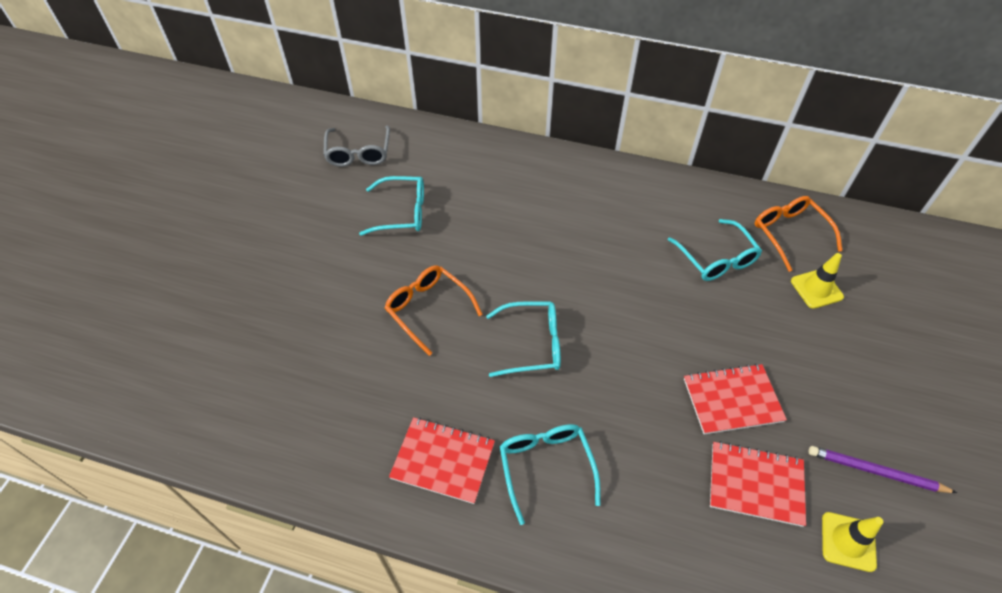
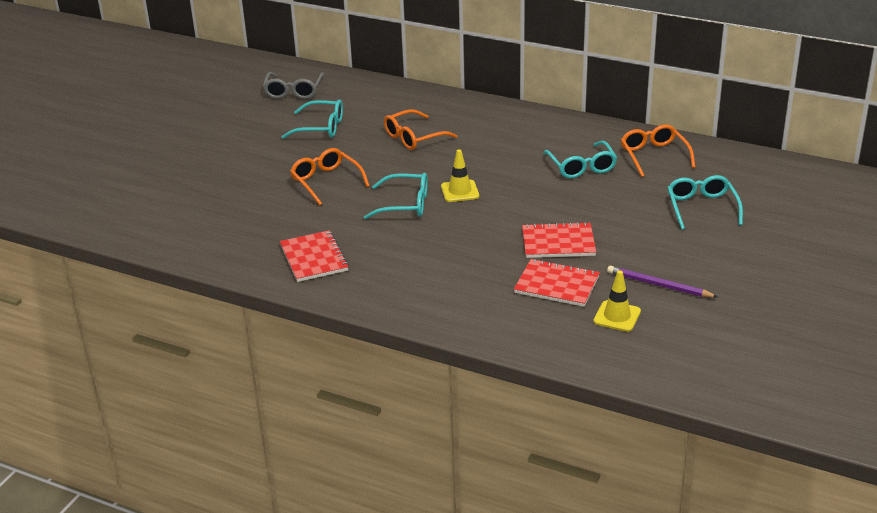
camera: 10 degrees right, 20 degrees down
(443, 460) = (314, 258): red notebook -> red notebook turned 45 degrees clockwise
(513, 222) = (414, 137): none -> orange glasses
(546, 467) = (393, 266): turquoise glasses -> turquoise glasses (702, 208)
(816, 289) = (661, 188): yellow traffic cone -> yellow traffic cone (460, 191)

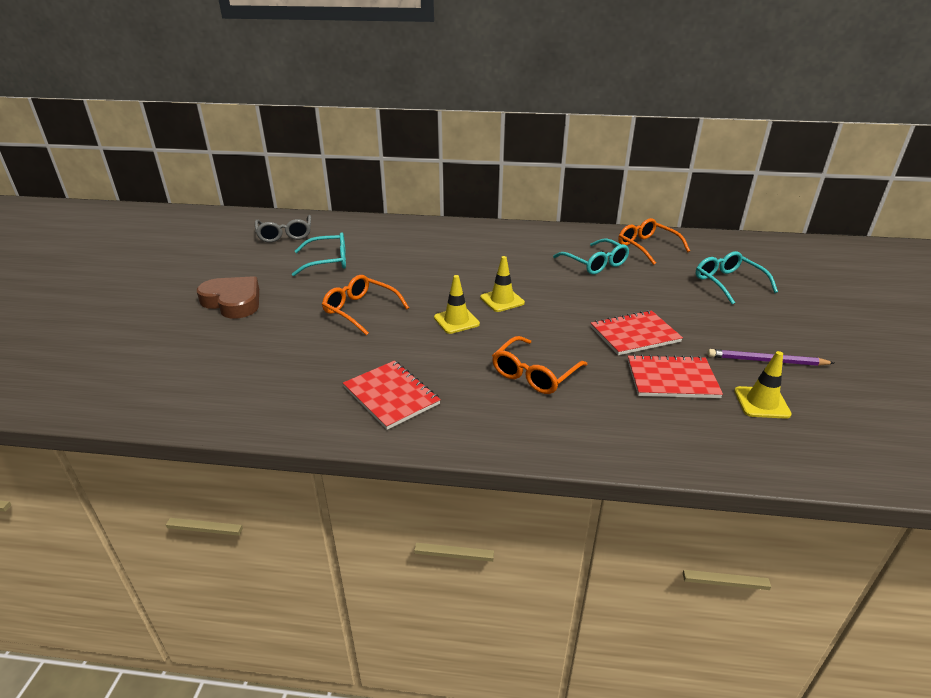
camera: 20 degrees left, 0 degrees up
(221, 157) = (233, 302): none -> brown heart
(405, 204) = (456, 321): turquoise glasses -> yellow traffic cone
(414, 137) = (424, 259): orange glasses -> orange glasses (534, 374)

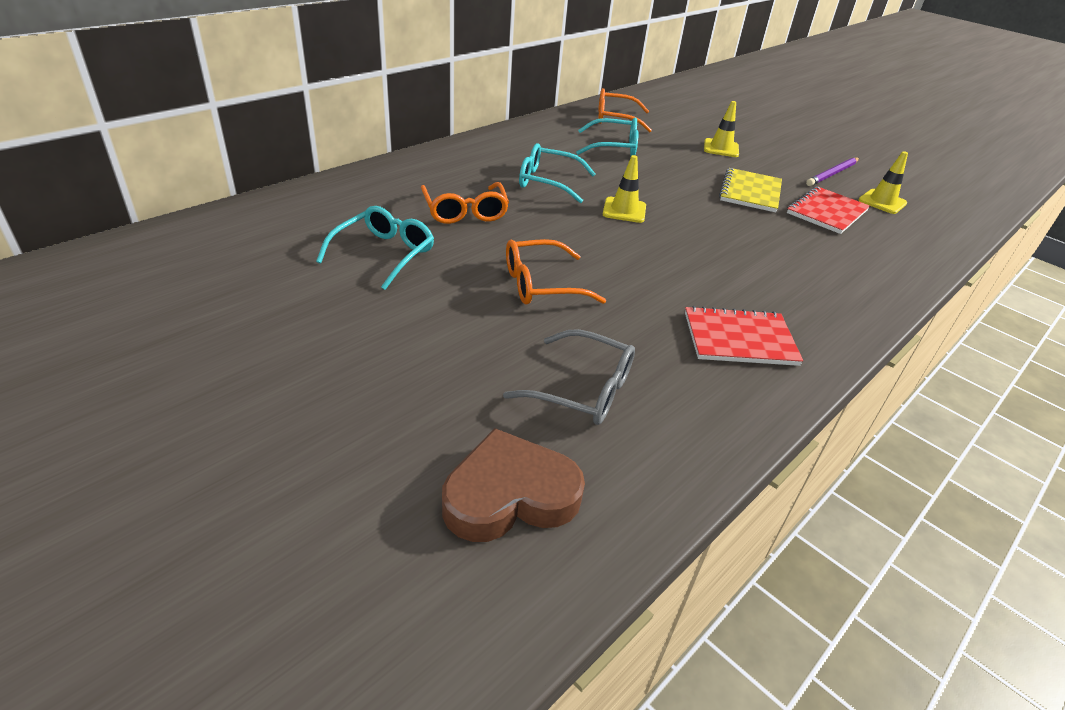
camera: 55 degrees left, 5 degrees up
(233, 302) = (385, 360): brown heart -> brown heart (510, 495)
(285, 234) = (244, 249): grey glasses -> grey glasses (583, 389)
(456, 321) = (635, 246): yellow traffic cone -> yellow traffic cone (721, 148)
(534, 374) = (769, 256): orange glasses -> orange glasses (465, 211)
(634, 334) = (750, 192): red notebook -> yellow notebook
(728, 283) = (713, 128): turquoise glasses -> turquoise glasses (548, 182)

